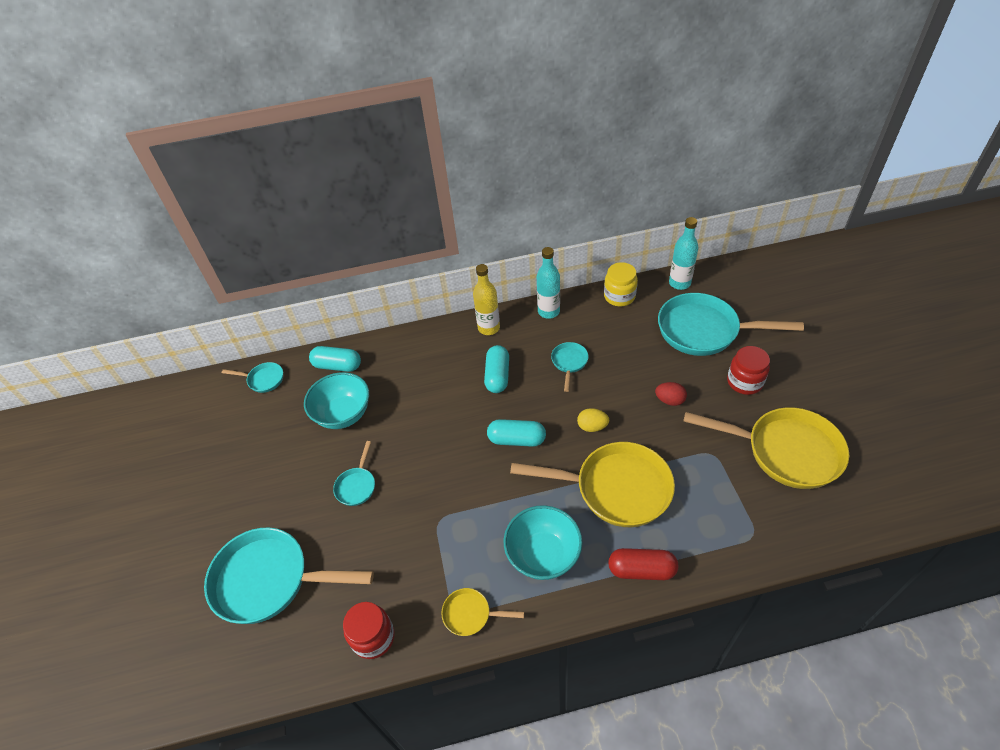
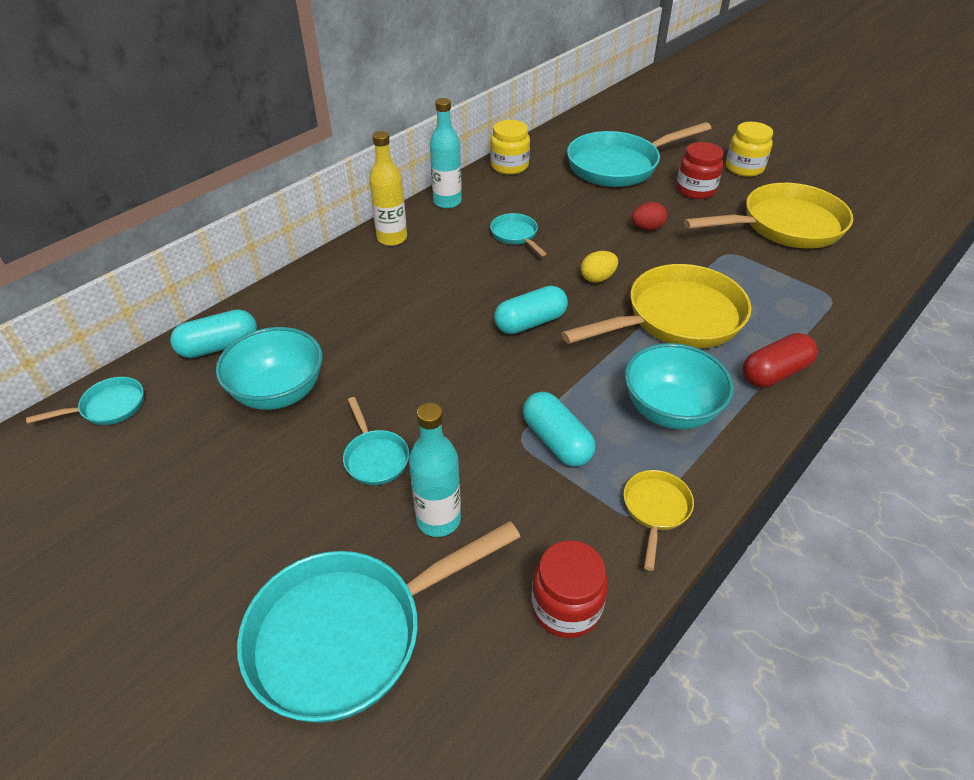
camera: 40 degrees left, 5 degrees down
(470, 614) = (655, 510): yellow pan -> yellow pan turned 135 degrees clockwise
(497, 376) = (447, 276): turquoise capsule -> turquoise capsule (556, 441)
(679, 283) = (557, 138): turquoise bottle -> turquoise bottle (438, 519)
(810, 378) = (744, 168): none -> yellow jar

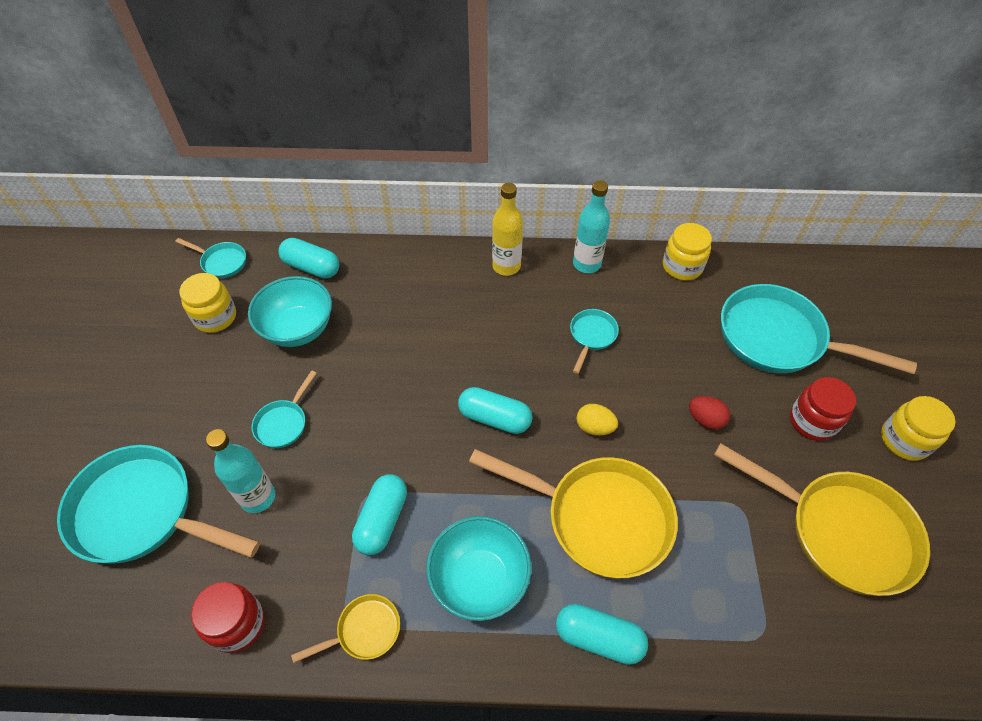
camera: 50 degrees right, 10 degrees up
(173, 447) = (215, 317): none -> yellow jar
(774, 373) = (599, 638): red capsule -> turquoise capsule

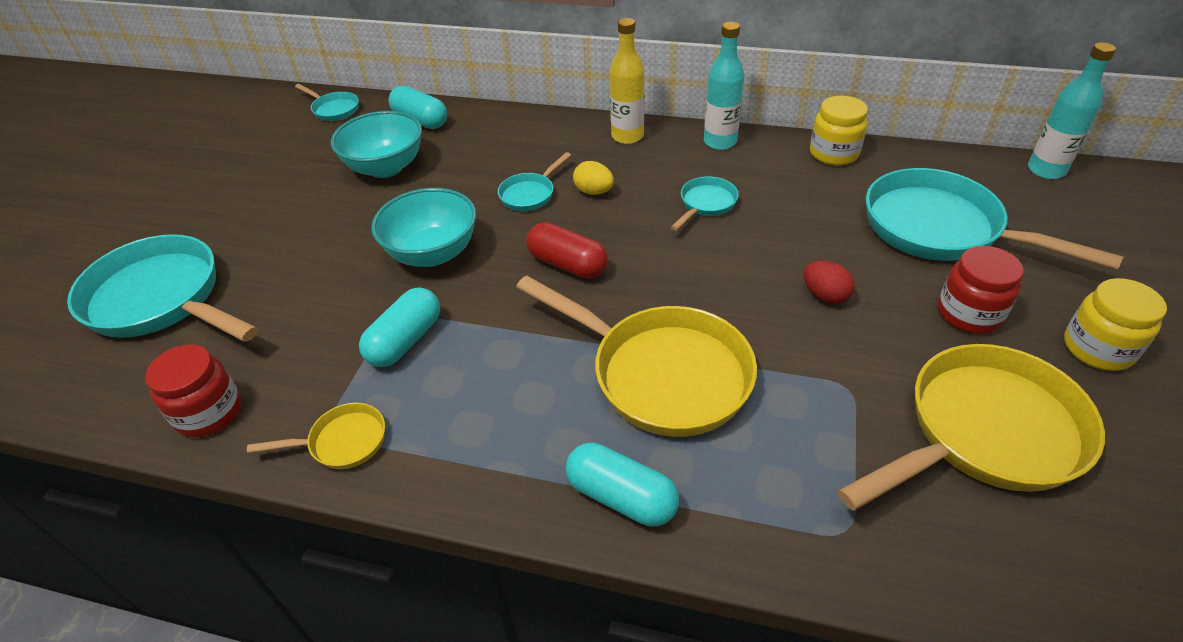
camera: 15 degrees right, 10 degrees down
(215, 317) = (308, 150): yellow jar -> none
(258, 497) = (282, 302): turquoise bottle -> turquoise bottle (1046, 170)
(283, 423) = (337, 242): turquoise pan -> turquoise pan (530, 194)
(479, 579) = (494, 413): turquoise bowl -> turquoise bowl (433, 253)
(494, 418) = (567, 264): turquoise capsule -> red capsule
(594, 427) = (683, 286): yellow egg -> yellow egg (594, 192)
(840, 531) = (984, 433): yellow pan -> yellow pan turned 75 degrees counterclockwise

